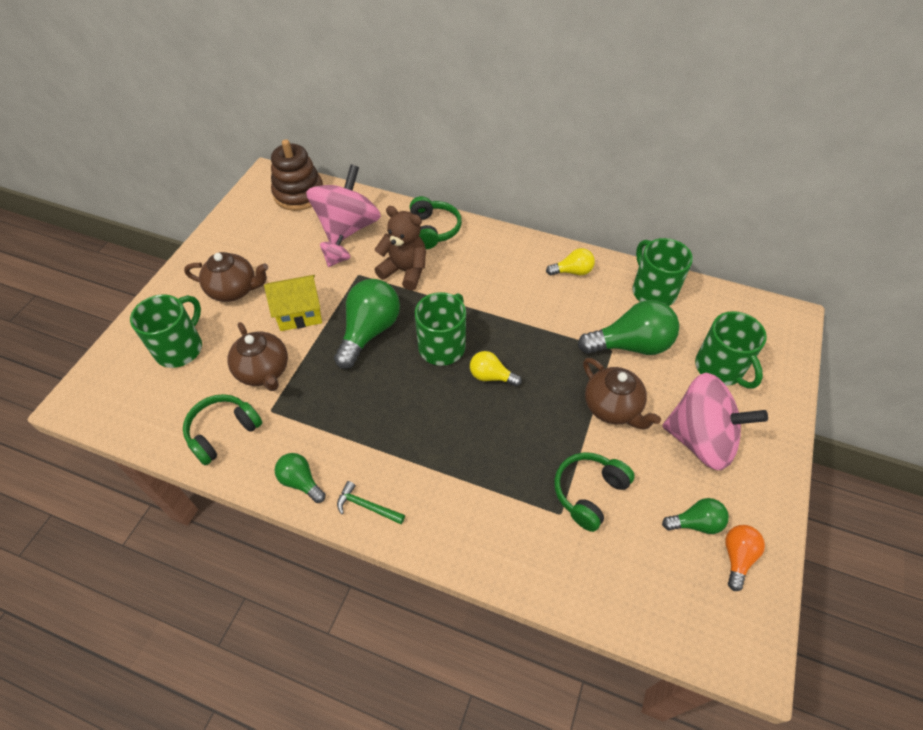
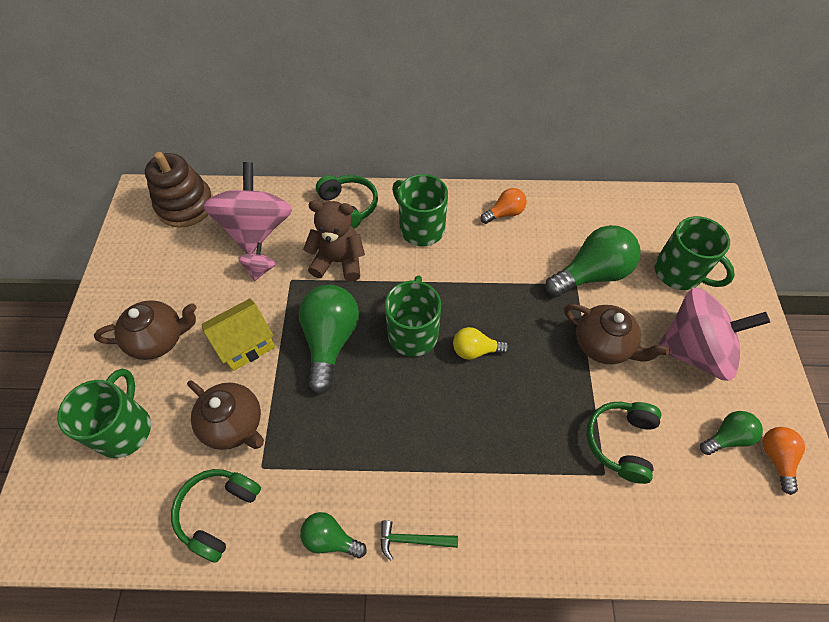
camera: 20 degrees left, 5 degrees up
(572, 271) = (504, 213): yellow light bulb -> orange light bulb
(653, 291) = (587, 212): green mug -> green mug (420, 228)

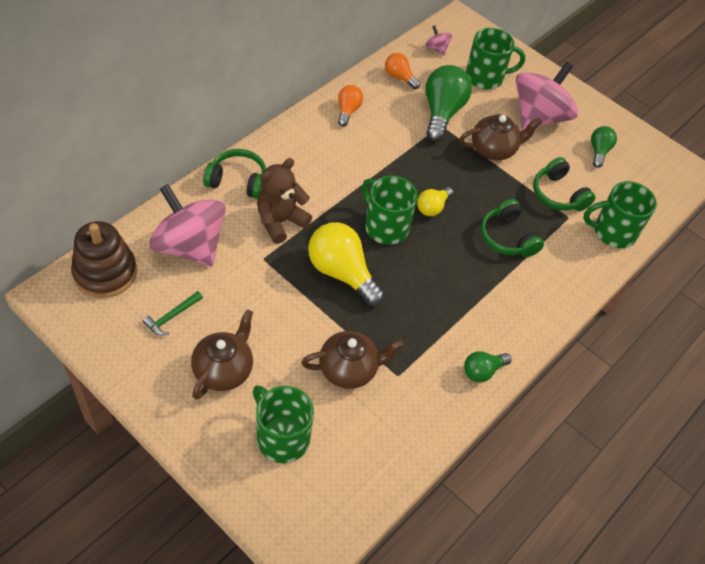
camera: 55 degrees left, 5 degrees down
(219, 512) = (406, 419): green headphones -> green headphones (507, 237)
(245, 344) = (290, 321): yellow house -> none
(260, 269) = (232, 269): pink spinning top -> pink spinning top (436, 49)
(330, 340) = (342, 273): green light bulb -> yellow light bulb
(413, 539) = (522, 331): green hammer -> green hammer (172, 316)
(420, 228) = (306, 159): green mug -> green mug (613, 232)
(775, 458) = (627, 144): orange light bulb -> orange light bulb (399, 77)

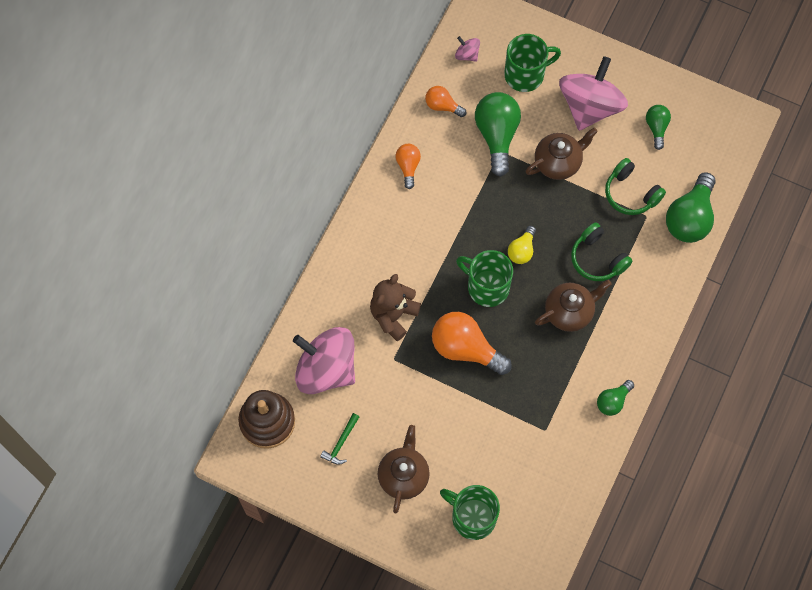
camera: 10 degrees left, 15 degrees up
(237, 181) = (339, 286): green headphones -> none
(342, 273) = (465, 349): yellow light bulb -> orange light bulb
(349, 369) = (504, 439): brown teapot -> brown teapot (569, 312)
(613, 232) = (689, 218): green mug -> green light bulb

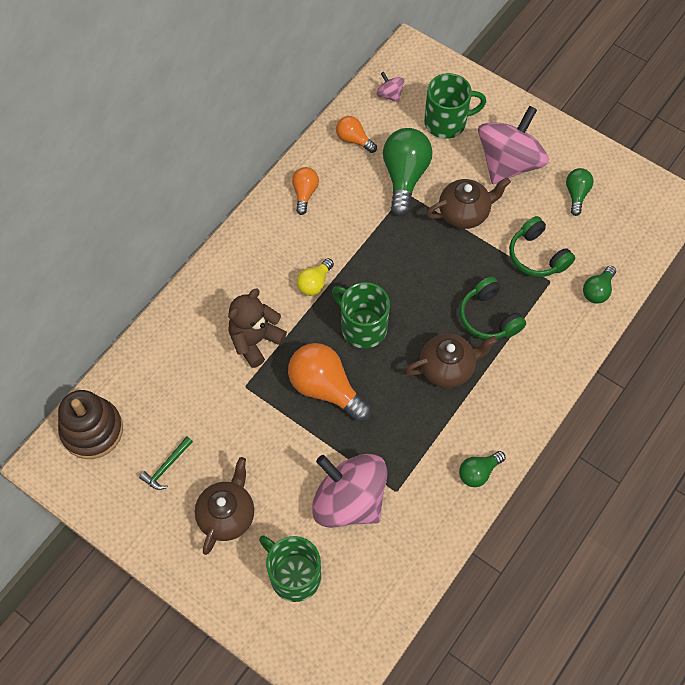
camera: 10 degrees right, 5 degrees down
(326, 369) = (169, 385): pink spinning top -> pink spinning top (349, 500)
(522, 250) = (408, 295): yellow light bulb -> yellow light bulb (314, 283)
(689, 218) = (597, 290): green light bulb -> green light bulb, size x0.54

